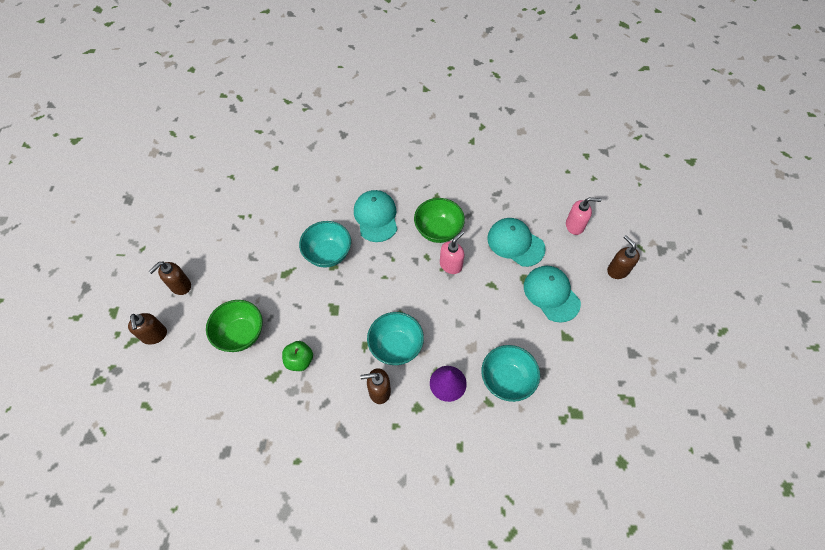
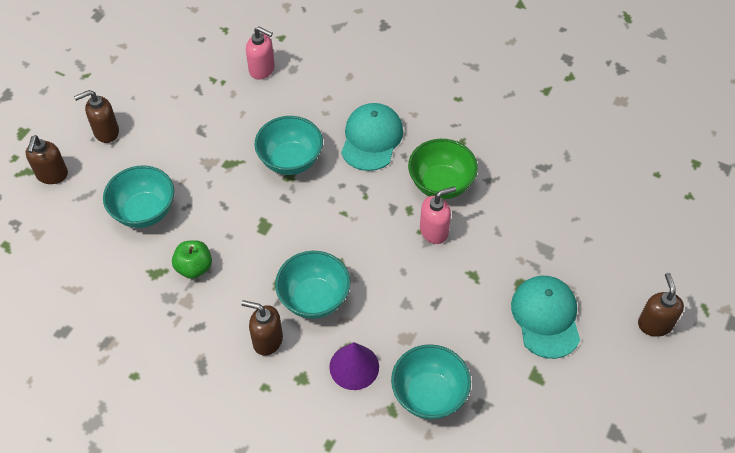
camera: 25 degrees right, 5 degrees down
(241, 334) = (144, 211): green bowl -> turquoise bowl
(515, 243) = (533, 237): turquoise cap -> none
(575, 226) = (627, 246): pink soap dispenser -> pink soap dispenser (262, 69)

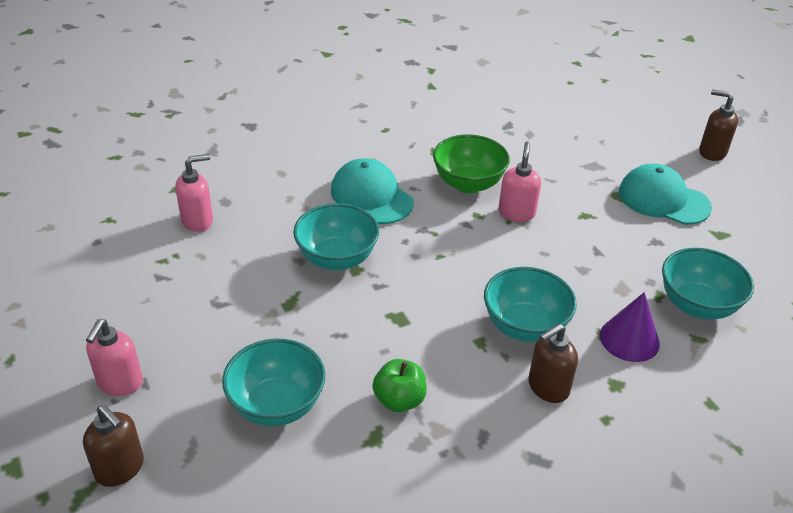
camera: 55 degrees left, 15 degrees down
(106, 132) = (120, 383): brown soap dispenser -> pink soap dispenser

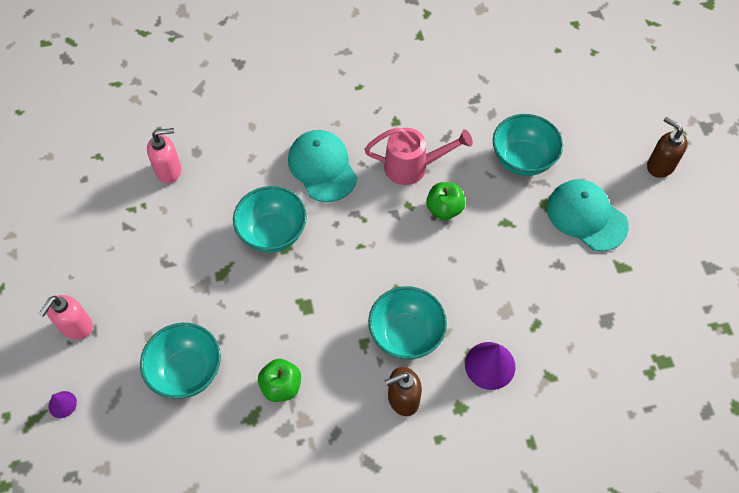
camera: 15 degrees right, 20 degrees up
(120, 469) = (62, 404): brown soap dispenser -> purple cone
(468, 184) = (413, 167): green bowl -> pink watering can
(516, 213) = (444, 209): pink soap dispenser -> green apple
(697, 305) = (564, 342): turquoise bowl -> turquoise bowl (522, 160)

